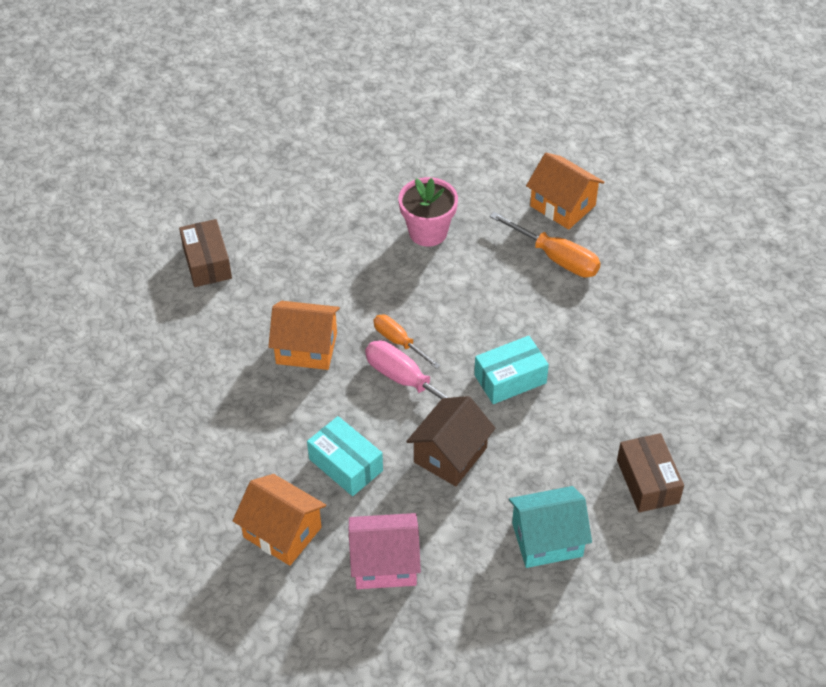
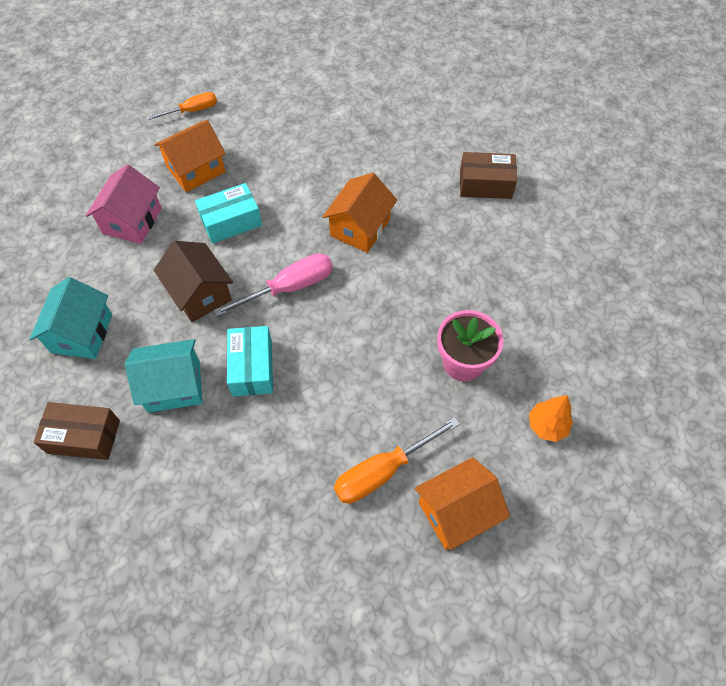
camera: 110 degrees right, 10 degrees up
(399, 342) = (336, 295): orange screwdriver -> orange screwdriver (192, 111)
(460, 169) = (547, 426): none -> orange tree
(560, 432) = (174, 386): none -> turquoise house

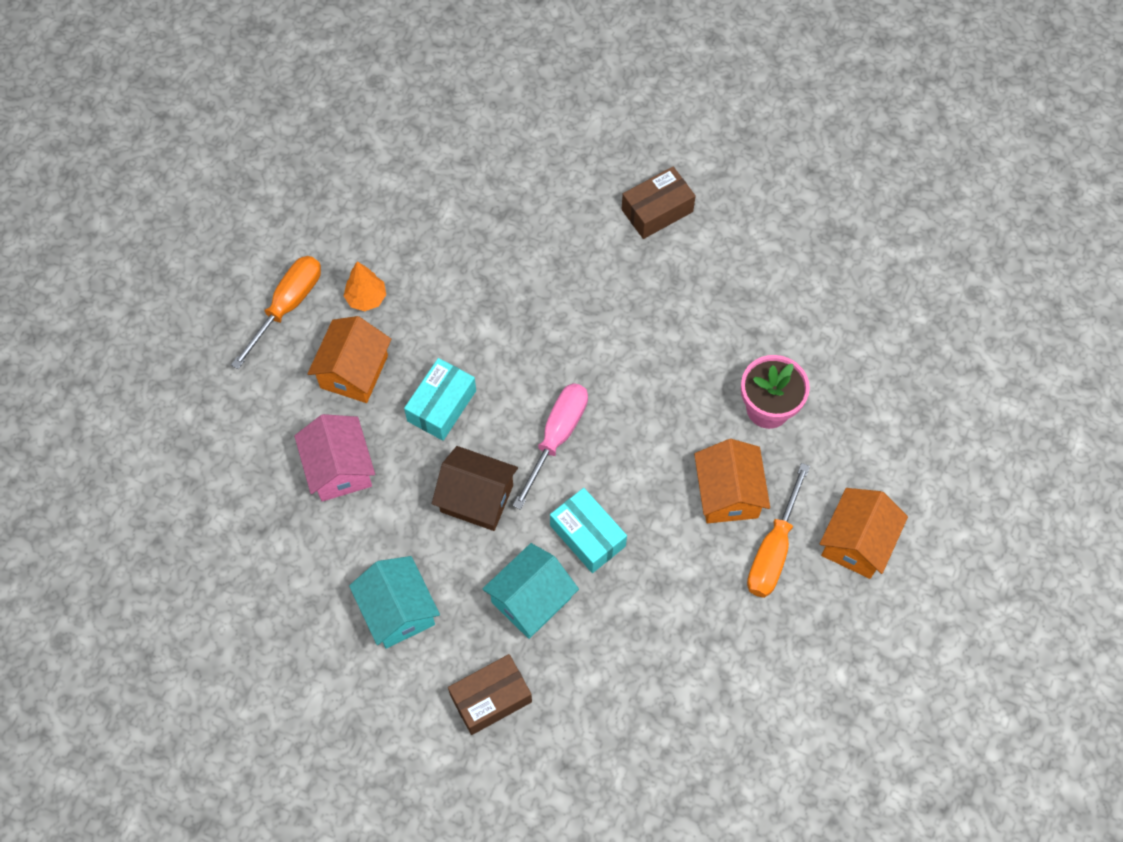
camera: 35 degrees left, 5 degrees up
(192, 111) = (288, 306): orange screwdriver -> orange screwdriver, size x1.52
(360, 227) = (573, 332): orange house -> orange house (728, 493)
(547, 426) = (876, 420): orange tree -> orange tree (366, 298)

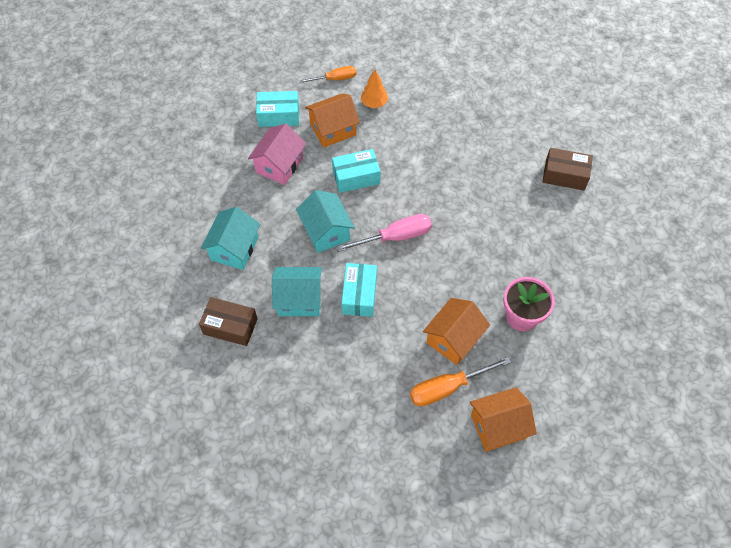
camera: 45 degrees right, 5 degrees down
(271, 408) = (279, 115): none -> turquoise box
(288, 306) = (335, 79): orange screwdriver -> orange screwdriver, size x0.66
(476, 498) = (326, 231): brown house -> turquoise house

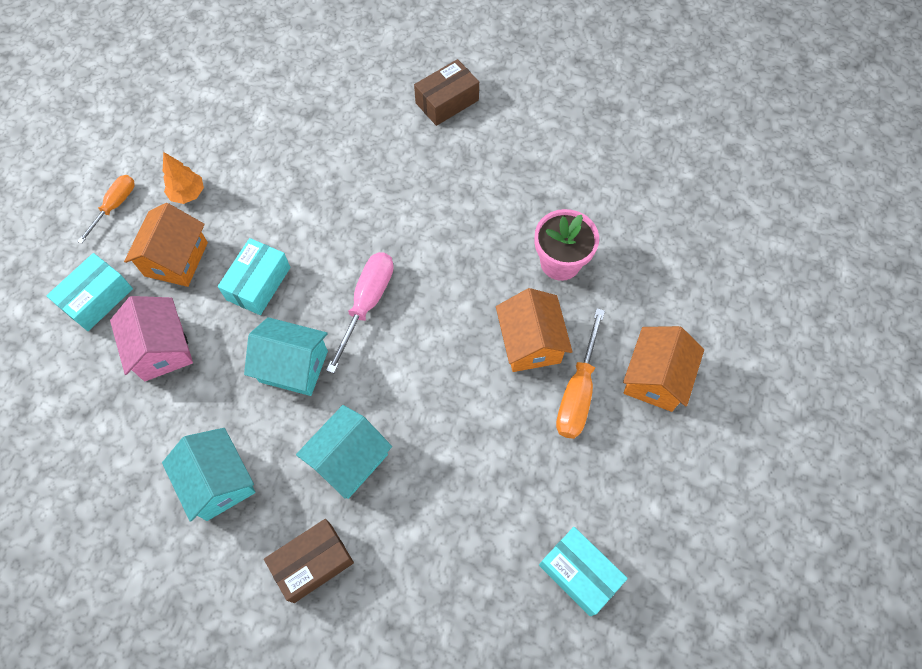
camera: 50 degrees left, 5 degrees up
(359, 295) = (401, 393): turquoise box -> turquoise box (579, 573)

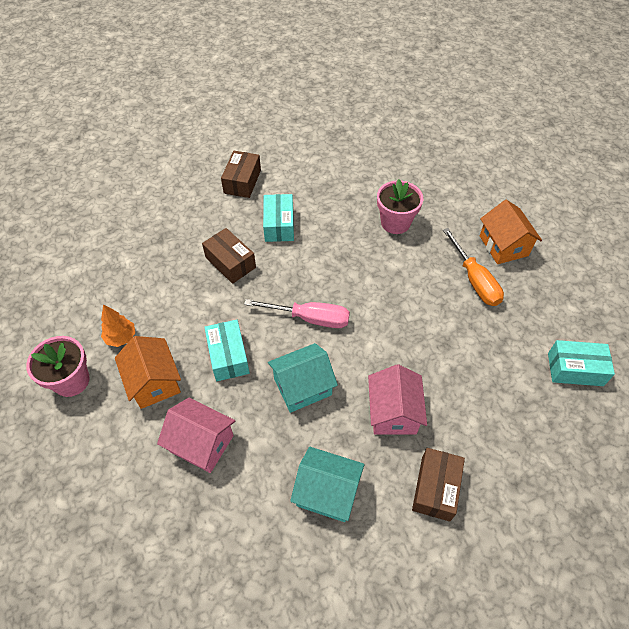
camera: 40 degrees left, 10 degrees down
(97, 298) = (119, 448): turquoise box -> turquoise box (279, 225)
(115, 205) = (71, 381): orange screwdriver -> pink flower pot
(349, 459) = (393, 412): turquoise house -> pink house
(350, 186) = (230, 262): none -> brown box
(367, 303) = (310, 318): pink screwdriver -> pink screwdriver turned 120 degrees clockwise
(530, 342) = (424, 273): orange house -> none

